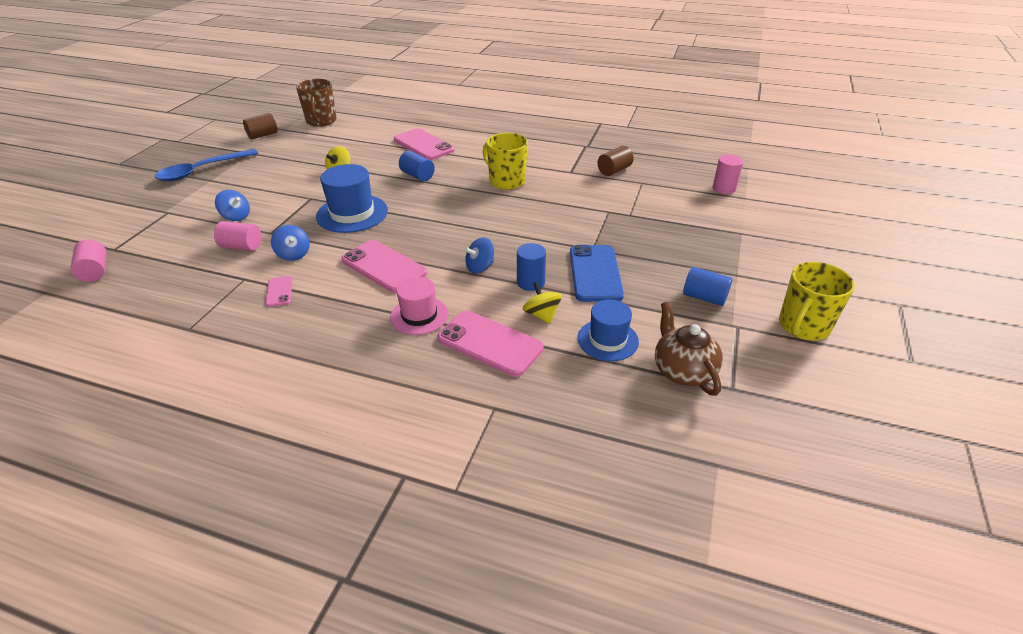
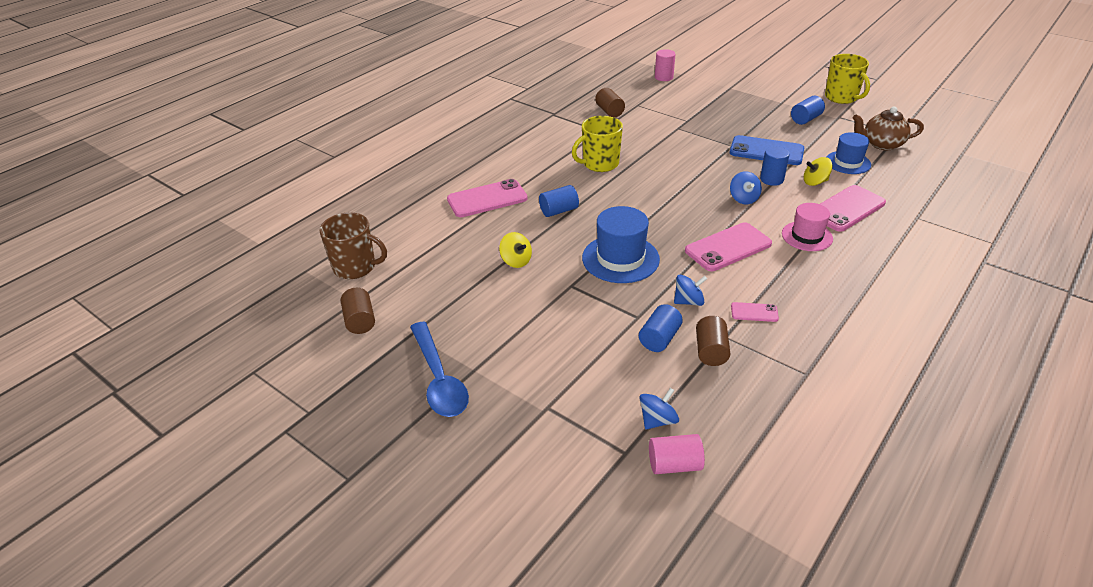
camera: 70 degrees left, 0 degrees up
(224, 273) = (711, 351): none -> brown cylinder
(236, 216) = (588, 344): blue spinning top -> blue spinning top (657, 420)
(242, 246) = (659, 338): pink cylinder -> blue cylinder

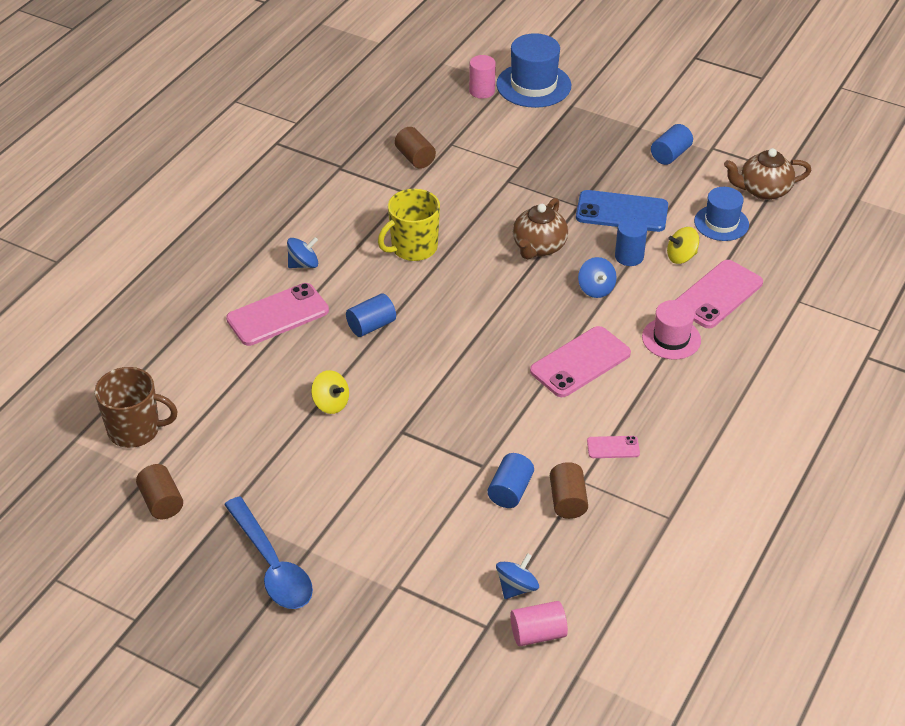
camera: 10 degrees left, 5 degrees up
(620, 259) = (455, 389): blue hat -> blue hat (533, 85)
(688, 301) = (539, 440): blue spinning top -> blue spinning top (303, 264)
(698, 169) = (539, 247): none -> brown teapot
(841, 97) = (716, 114): yellow mug -> none

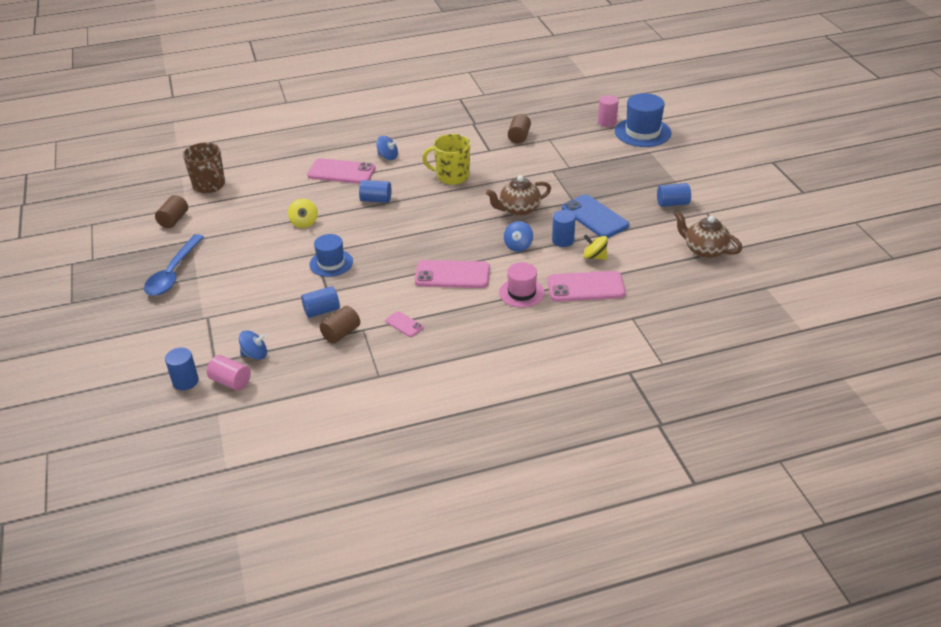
camera: 45 degrees right, 5 degrees down
(490, 670) = (185, 381): none -> blue cylinder
(721, 223) = (648, 253): blue hat -> blue hat (331, 263)

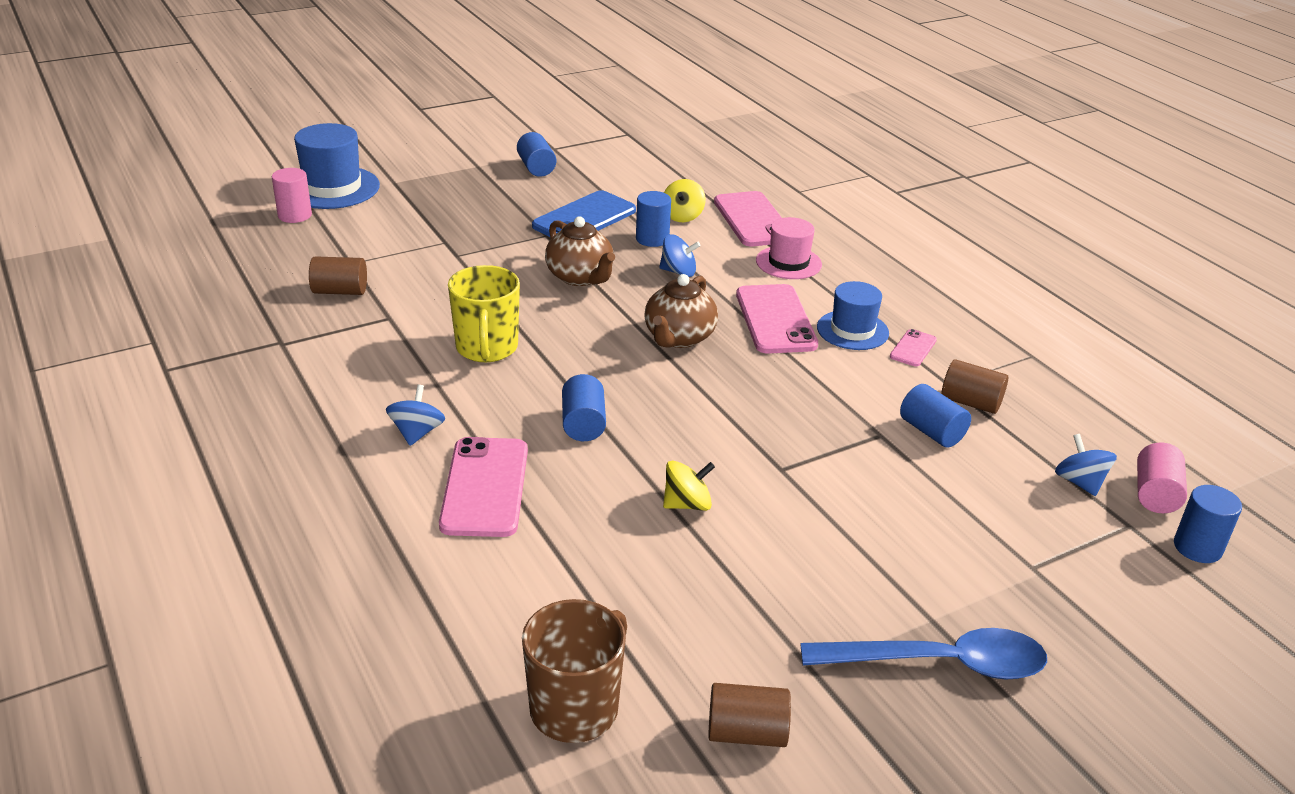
camera: 105 degrees left, 5 degrees down
(331, 263) = (802, 445): blue hat -> blue hat (852, 330)
(704, 250) = (640, 151): brown teapot -> brown teapot (679, 338)

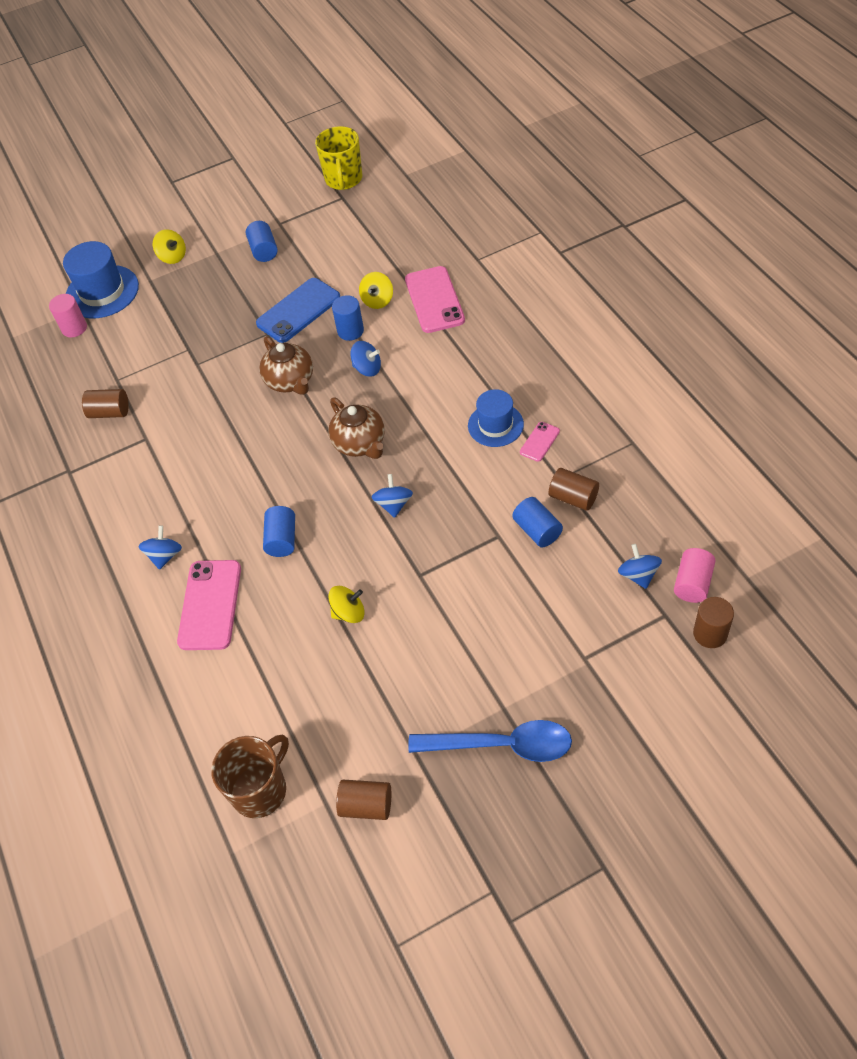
camera: 10 degrees right, 20 degrees up
(422, 165) = (172, 257): none -> yellow spinning top
(487, 348) = (216, 466): yellow mug -> yellow mug (343, 179)
(679, 338) = (360, 444): brown teapot -> brown teapot turned 60 degrees counterclockwise
(733, 397) = (394, 504): none -> blue spinning top
(775, 320) = (437, 418): pink phone -> none
(788, 262) = (456, 350): pink hat -> none
(1197, 547) = (710, 633): blue cylinder -> brown cylinder

